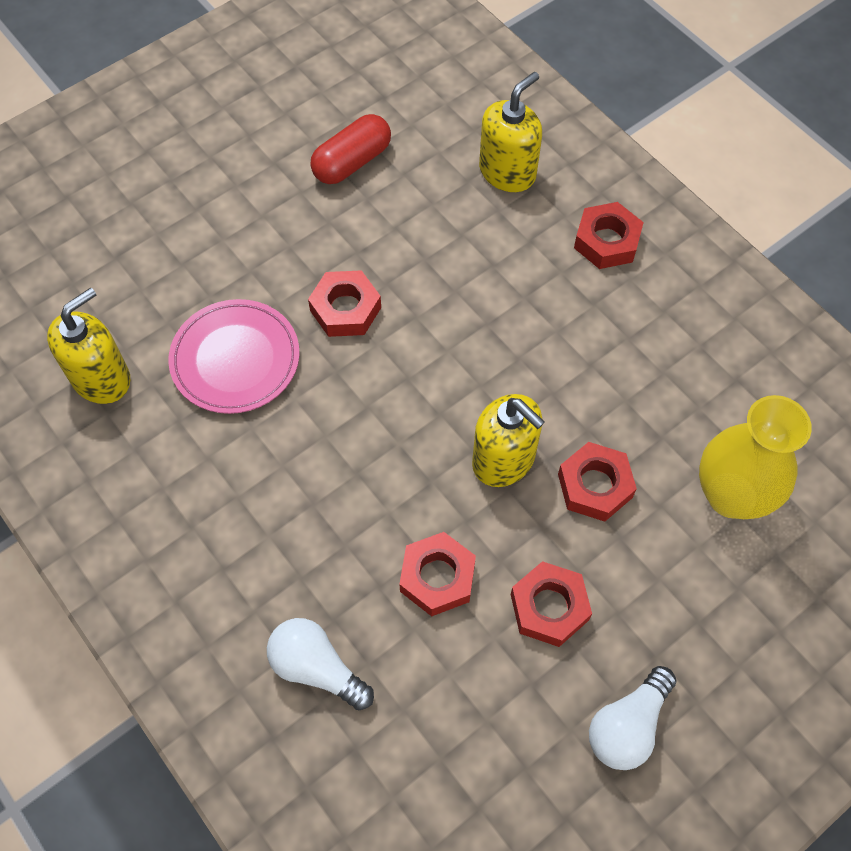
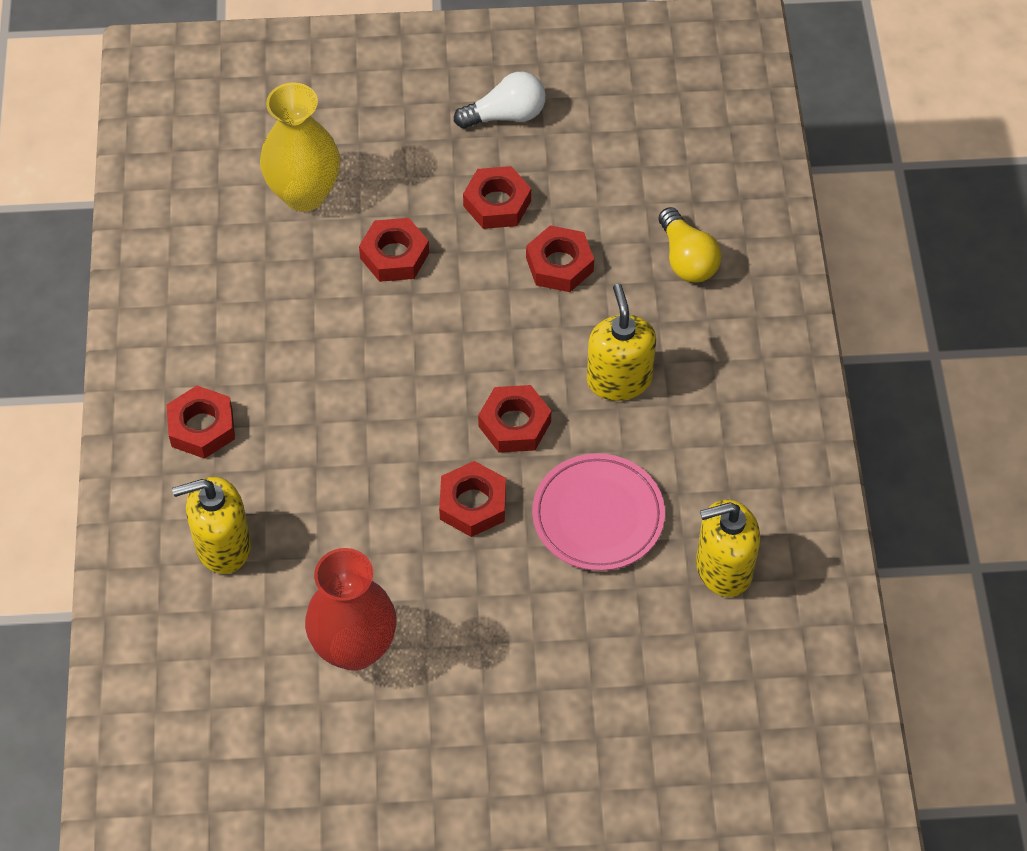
camera: 145 degrees left, 5 degrees down
(317, 668) = (686, 259): white light bulb -> yellow light bulb
(352, 162) = (354, 648): red capsule -> red vase
(361, 394) = (514, 424): none -> red nut
(504, 460) = (445, 311): yellow soap dispenser -> yellow soap dispenser (619, 379)

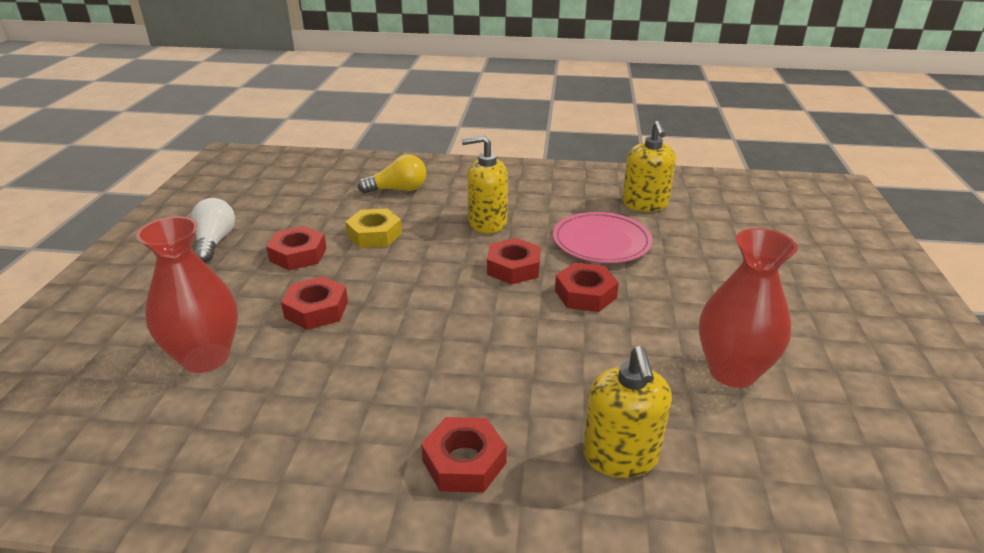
camera: 80 degrees left, 25 degrees down
(304, 194) = (205, 357): yellow vase -> red vase
(559, 264) = (374, 234): red nut -> yellow nut

